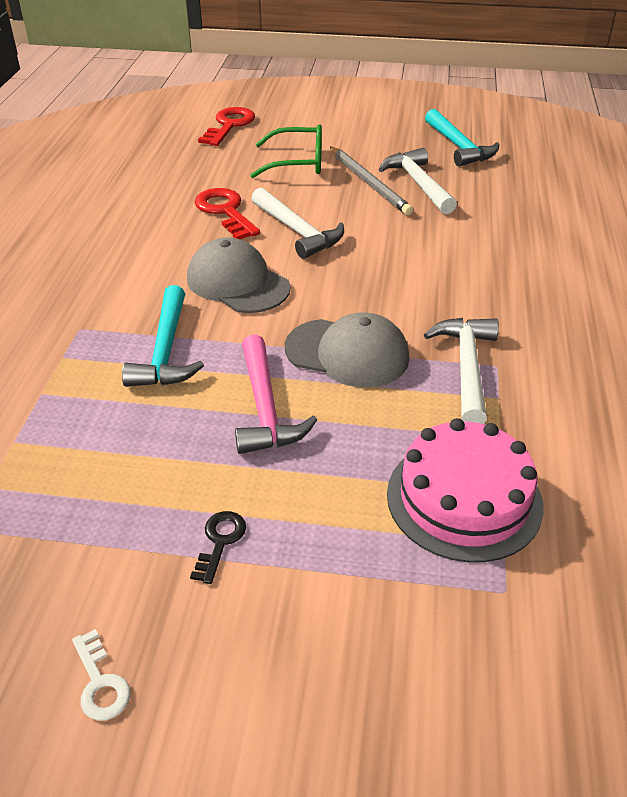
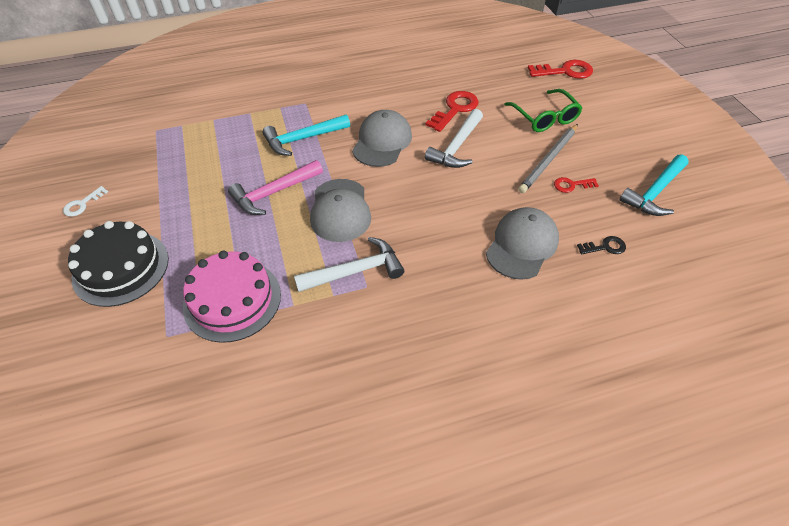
camera: 65 degrees right, 10 degrees up
(220, 542) = (170, 211): black key -> black key (605, 247)
(322, 635) = (121, 268): none -> black cake
(418, 183) = (571, 185): white hammer -> red key
(488, 240) = (522, 245): none -> grey cap

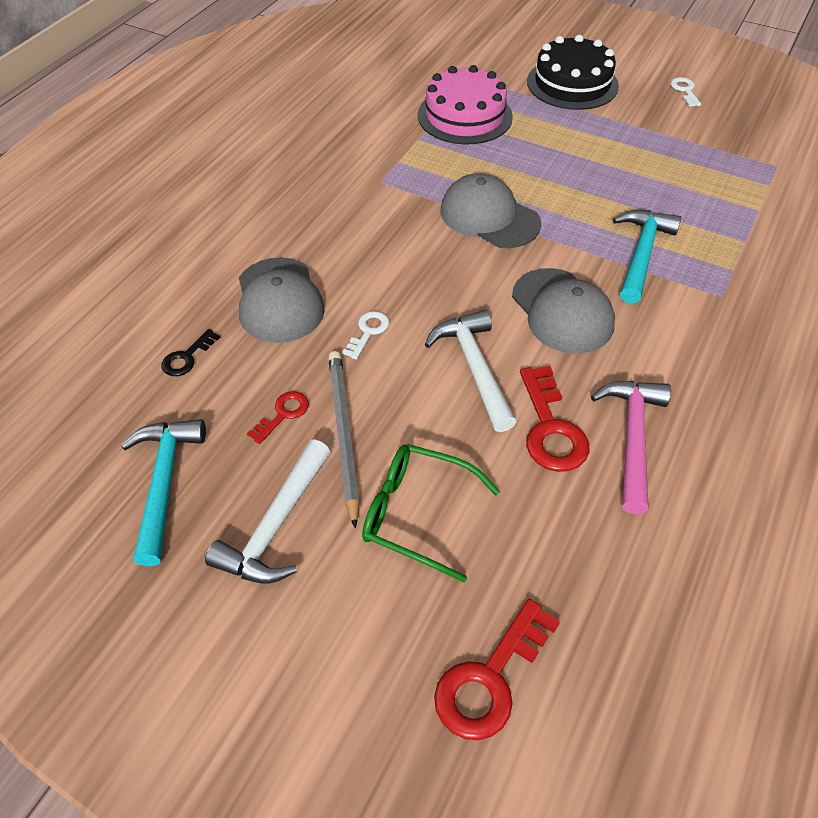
camera: 135 degrees right, 0 degrees up
(273, 193) = (569, 191): pink hammer -> pink hammer (632, 438)
(356, 271) = (404, 185): white hammer -> white hammer (275, 526)
(489, 194) = (368, 332): none -> white key

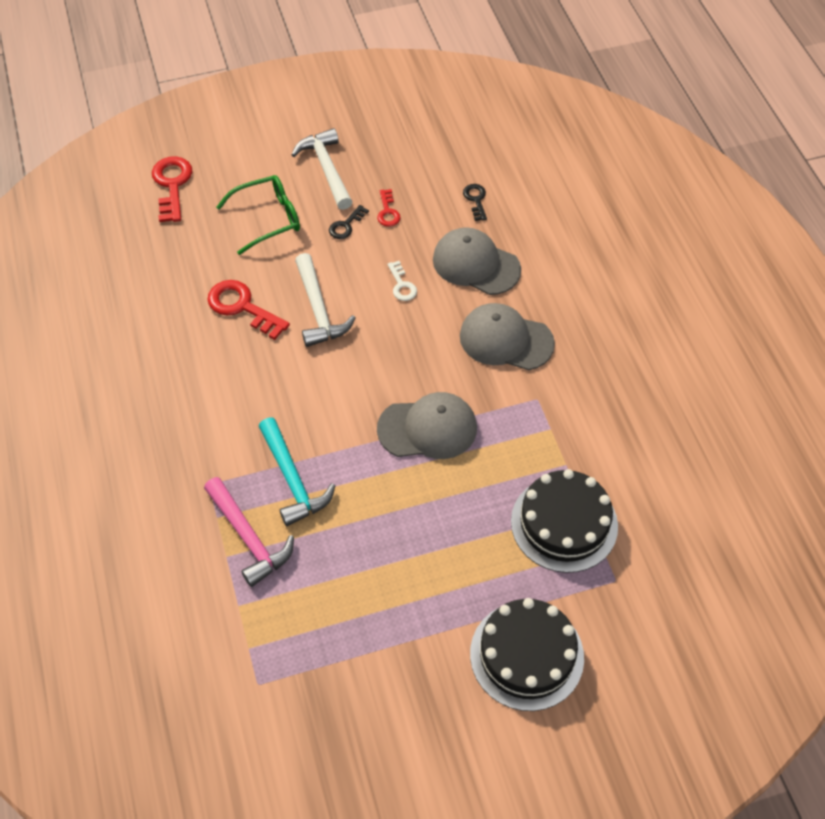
camera: 135 degrees right, 5 degrees up
(164, 482) = (399, 147): turquoise hammer -> none
(343, 434) = (346, 225): grey pencil -> black key
(465, 116) = (564, 523): pink cake -> black cake
(474, 367) = (318, 310): white hammer -> white hammer turned 45 degrees clockwise
(562, 311) = (304, 388): grey cap -> grey cap (505, 340)
(632, 438) = (193, 334): pink hammer -> pink hammer (249, 538)
(685, 91) = (418, 741): white key -> none

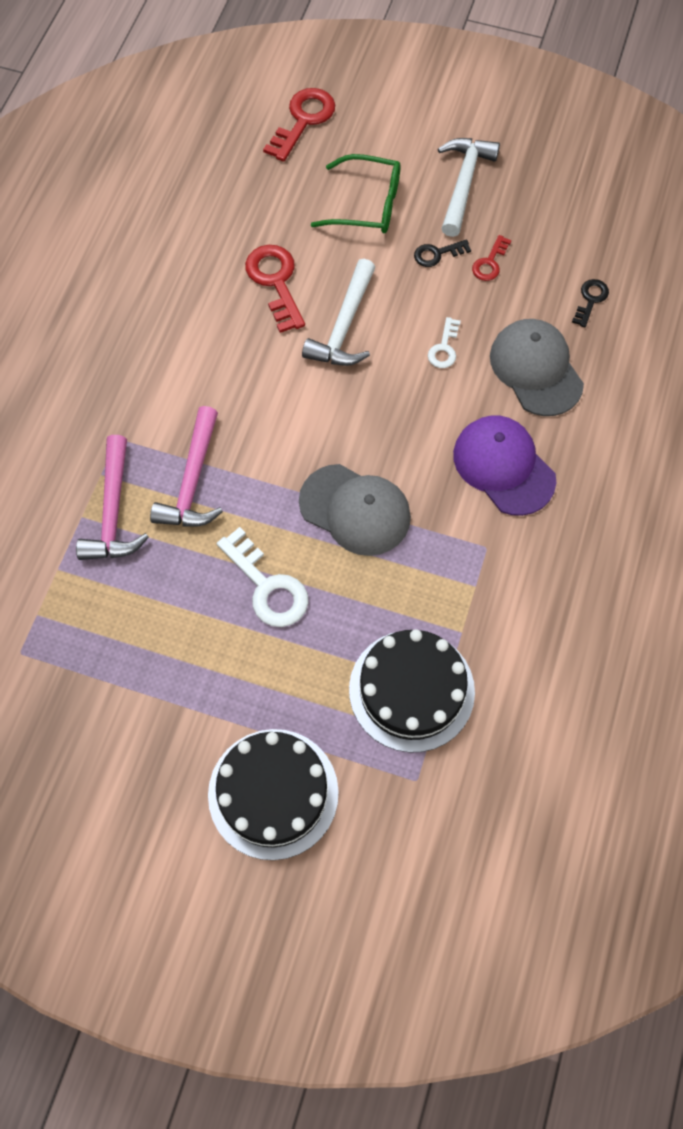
camera: 35 degrees right, 10 degrees up
(293, 480) = (192, 482): turquoise hammer -> pink hammer
(407, 518) = (267, 586): none -> white key
(505, 340) = (503, 466): grey cap -> purple cap

